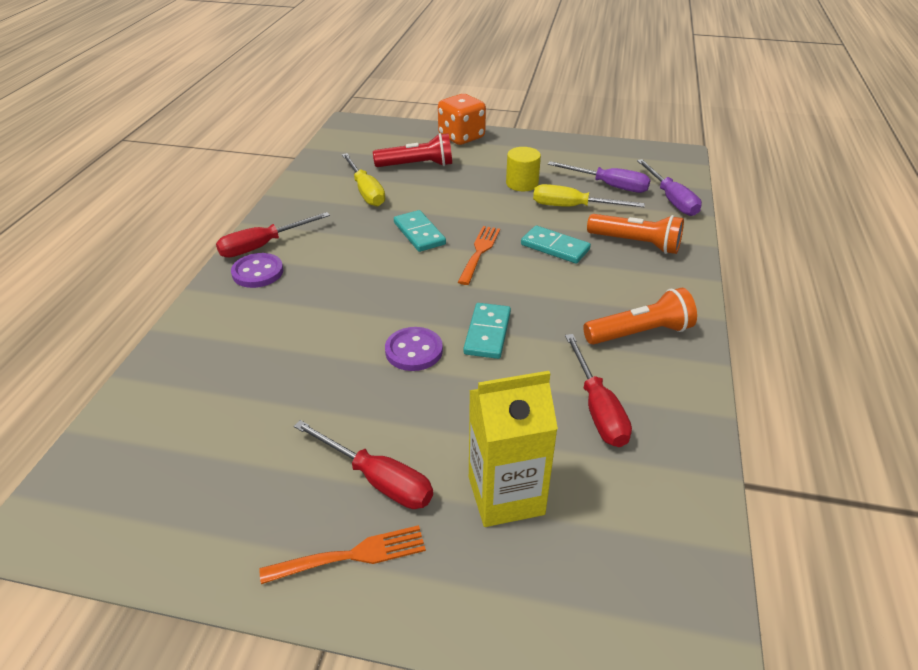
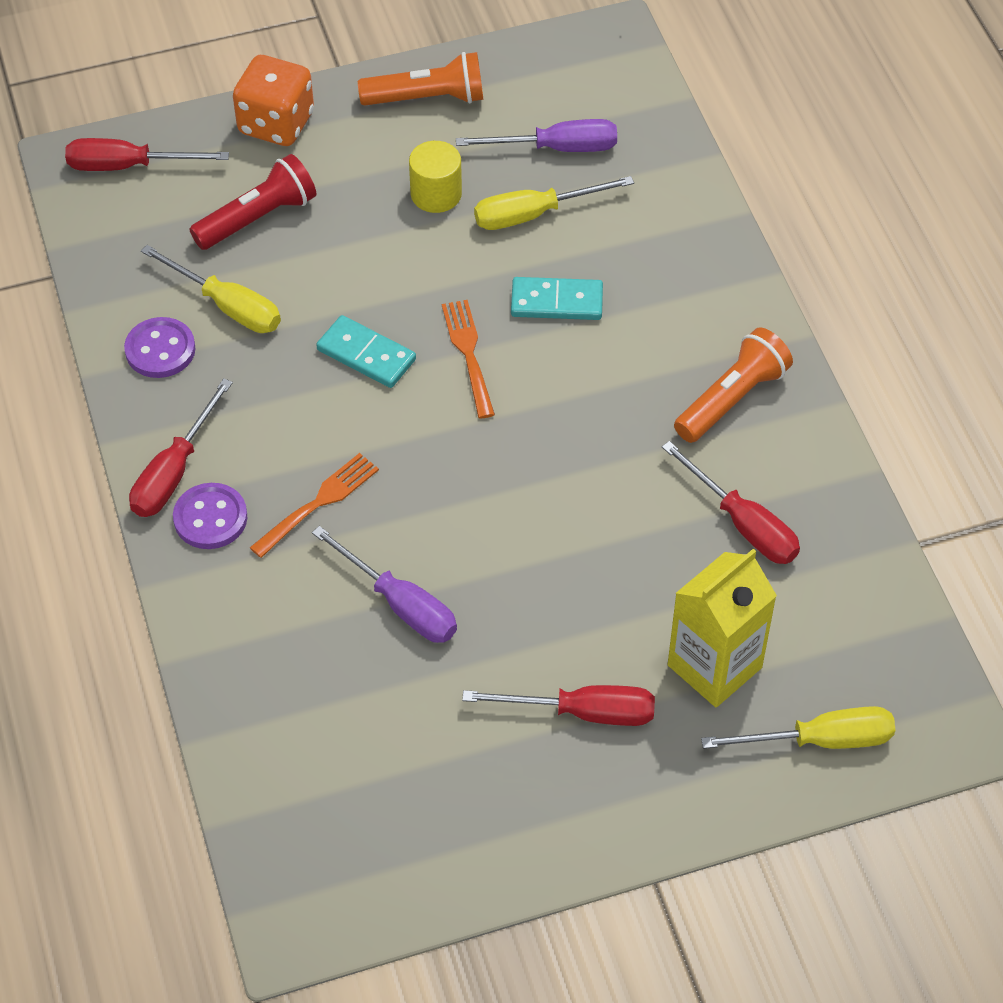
camera: 30 degrees left, 15 degrees up
(350, 556) = (616, 796): orange fork -> orange fork (318, 504)
(374, 131) = (128, 166): none -> red screwdriver
(414, 351) = (501, 543): purple button -> purple button (160, 350)
(487, 333) = (566, 478): turquoise domino -> none
(558, 601) = (820, 740): none -> yellow screwdriver
(636, 243) = (652, 250): orange flashlight -> orange flashlight (427, 98)
(671, 199) = (652, 143): purple screwdriver -> purple screwdriver (400, 604)

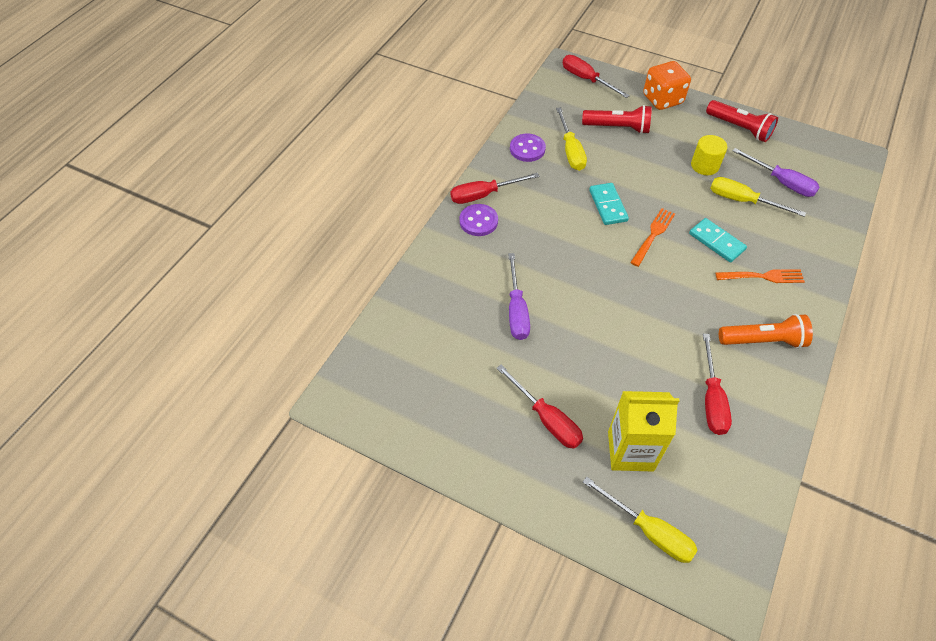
camera: 45 degrees right, 0 degrees up
(318, 504) = (526, 247): orange fork -> orange fork (762, 277)
(427, 98) = (739, 128): orange flashlight -> red flashlight

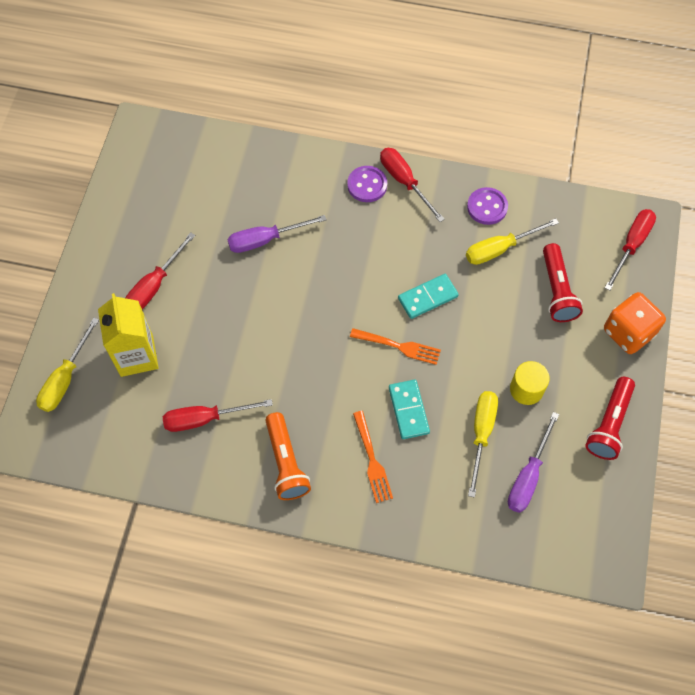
camera: 75 degrees right, 10 degrees up
(716, 242) = (408, 410): turquoise domino -> turquoise domino turned 45 degrees counterclockwise

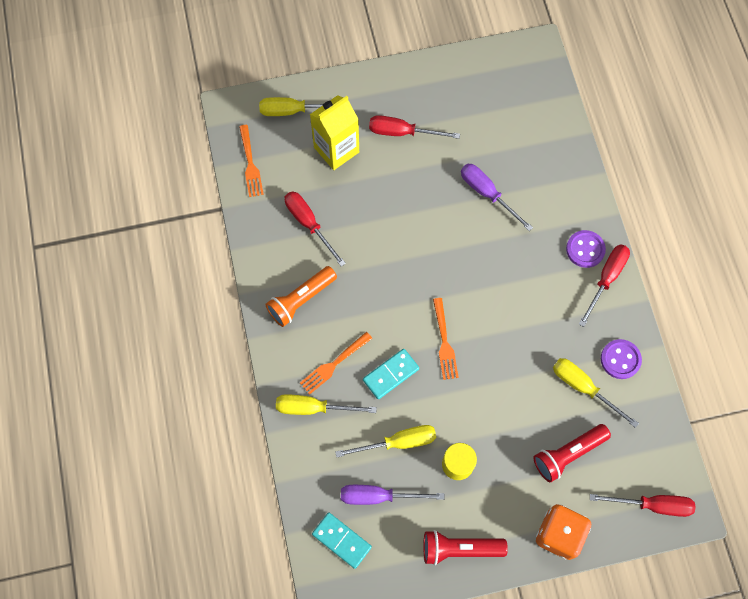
camera: 65 degrees right, 5 degrees up
(100, 449) = (250, 163): none -> orange fork
(409, 500) = (313, 408): none -> yellow screwdriver
(427, 297) = (502, 346): turquoise domino -> turquoise domino (341, 540)

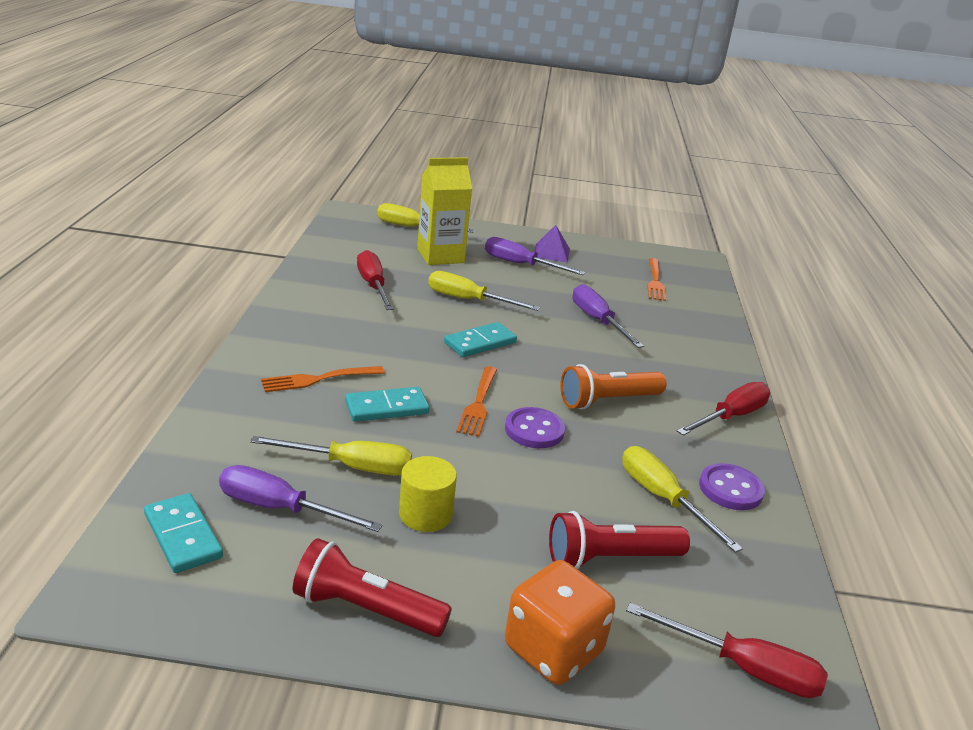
camera: 15 degrees right, 40 degrees down
(250, 163) = (341, 240): orange fork -> orange fork (655, 281)
(301, 300) = (319, 326): orange flashlight -> orange flashlight (608, 401)
(313, 408) = (260, 404): yellow screwdriver -> yellow screwdriver (468, 300)
(402, 132) = (520, 264): red screwdriver -> purple screwdriver
(417, 267) = (480, 343): none -> turquoise domino
(418, 98) = (551, 252): none -> purple pyramid
(585, 249) = (708, 388): purple button -> purple button (534, 430)

